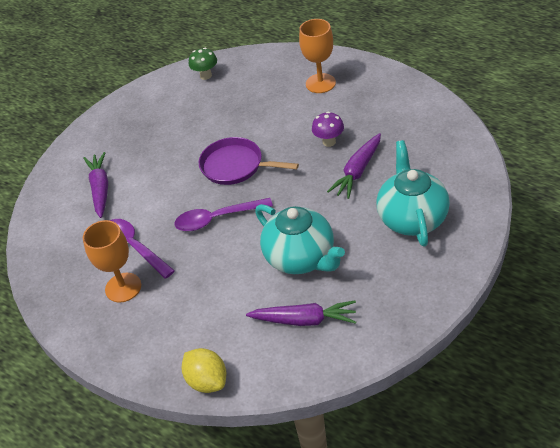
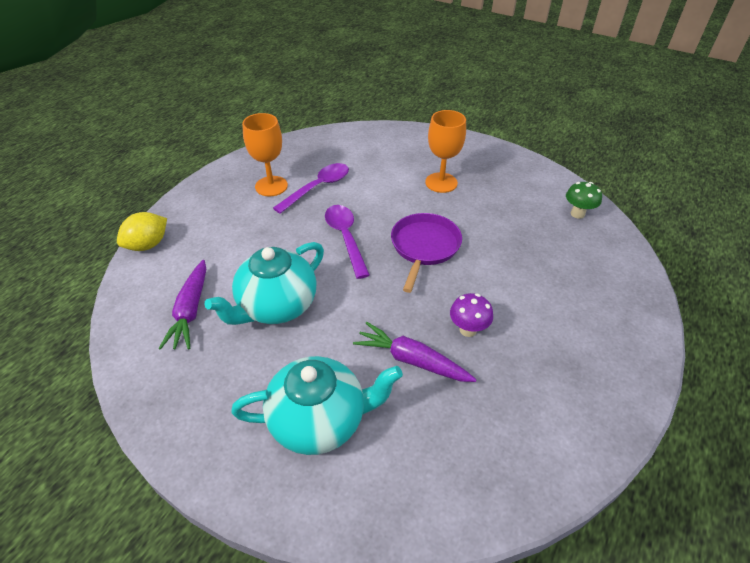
camera: 80 degrees right, 0 degrees up
(100, 189) = (395, 160): purple carrot -> none
(320, 83) = (587, 320): orange goblet -> orange goblet (441, 183)

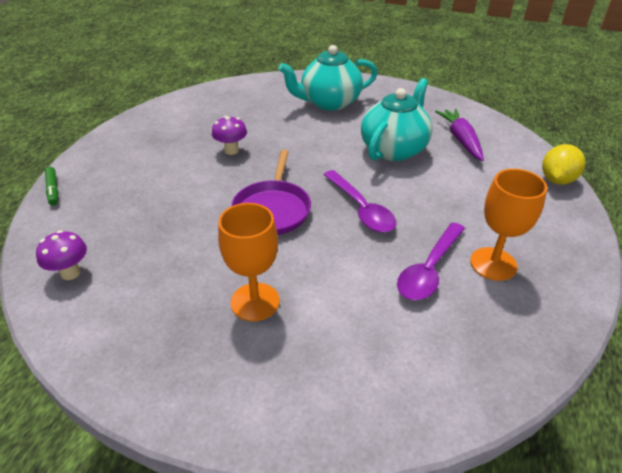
camera: 170 degrees right, 5 degrees down
(412, 360) = (275, 131): purple carrot -> none
(577, 214) = (70, 273): green mushroom -> purple mushroom
(649, 296) = (53, 190): none -> green marker

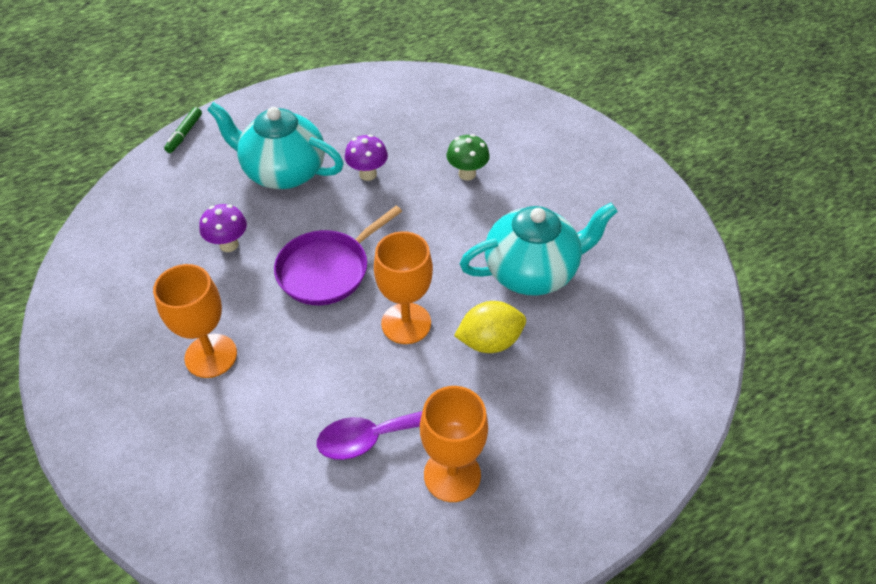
camera: 40 degrees right, 10 degrees up
(70, 273) = (119, 232): purple mushroom -> purple mushroom (229, 245)
(294, 124) = (467, 174): none -> green mushroom
(329, 102) = (539, 164): turquoise teapot -> turquoise teapot (283, 172)
(361, 209) = (406, 323): purple spoon -> orange goblet
(461, 140) = (627, 306): purple carrot -> none
(557, 180) = (670, 434): yellow lemon -> yellow lemon (489, 341)

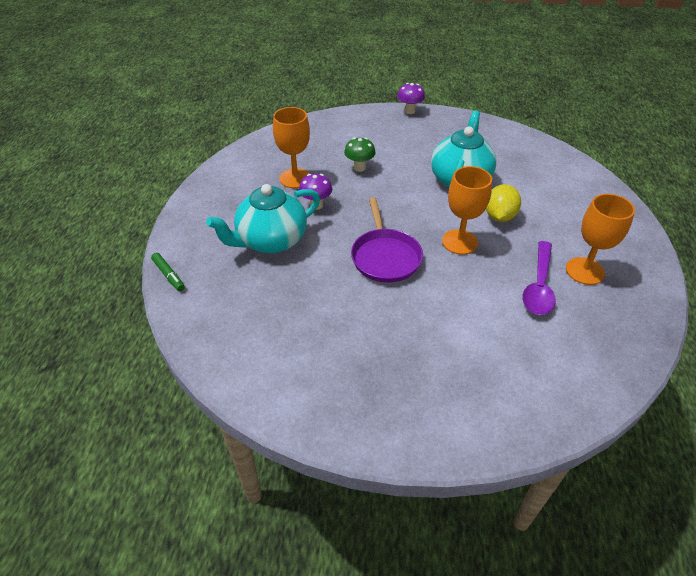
camera: 55 degrees left, 5 degrees down
(211, 356) = (415, 343): orange goblet -> orange goblet (295, 178)
(229, 245) = (316, 294): purple mushroom -> purple mushroom (409, 111)

